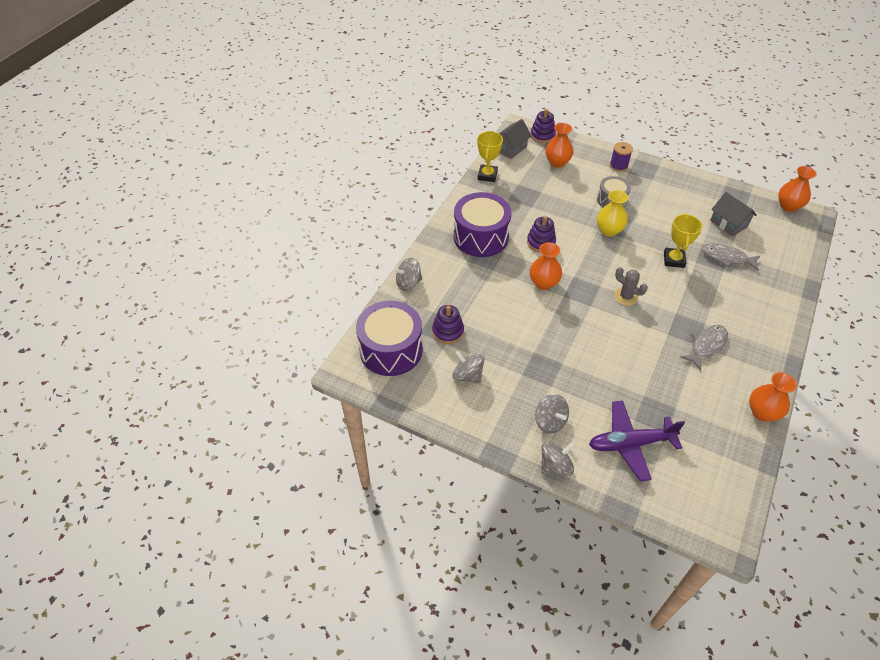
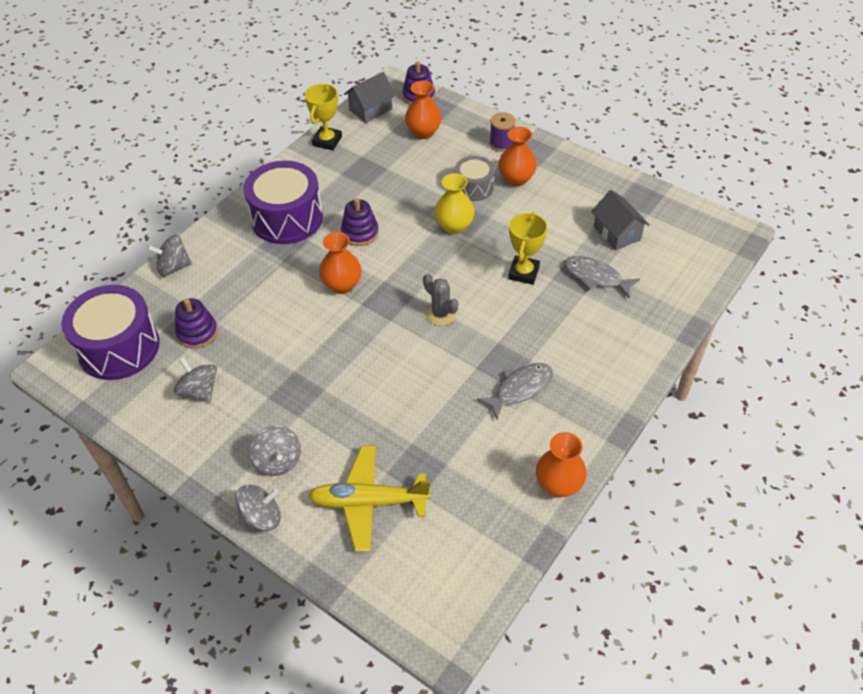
camera: 10 degrees right, 0 degrees up
(630, 443) = (368, 502): purple plane -> yellow plane
(788, 206) = (708, 217): orange vase -> orange vase (516, 179)

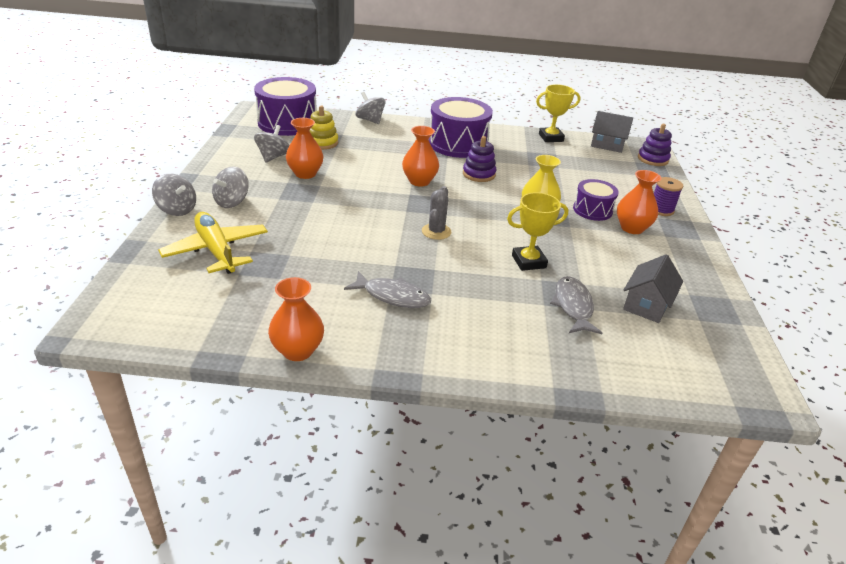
camera: 55 degrees right, 15 degrees down
(197, 333) = (322, 143): purple stacking toy -> yellow stacking toy
(423, 132) = (618, 171): orange vase -> orange vase (305, 174)
(474, 187) = (592, 210): grey drum -> purple drum

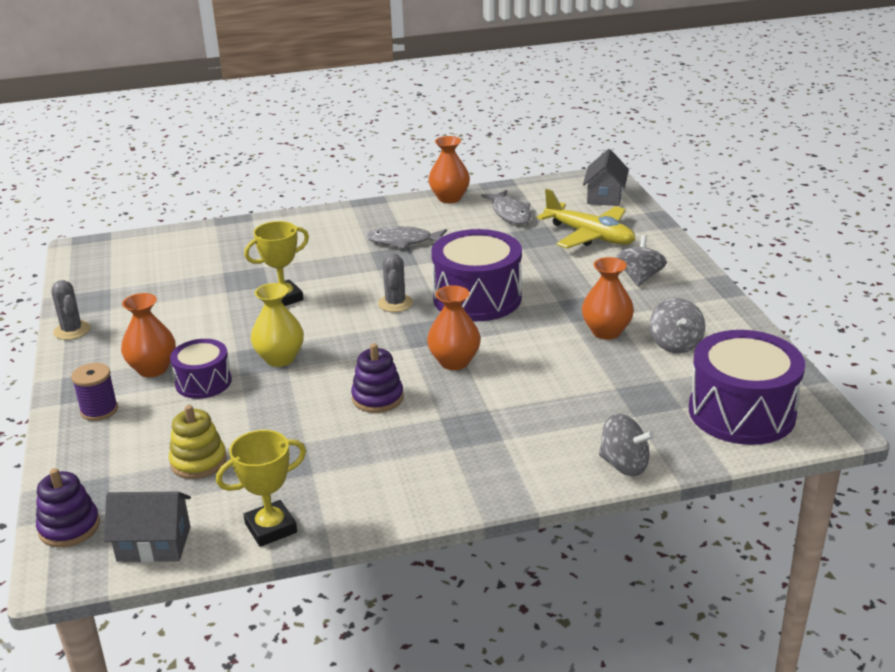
camera: 165 degrees right, 5 degrees down
(177, 209) = (679, 257): grey spinning top -> none
(322, 143) = (643, 388): yellow stacking toy -> yellow stacking toy (198, 461)
(458, 144) = (437, 453): purple drum -> purple drum (477, 298)
(573, 306) = (235, 271): grey fish -> grey fish (510, 213)
(647, 304) = (160, 288): grey house -> grey house (605, 196)
(714, 278) = (72, 330): none -> grey cactus

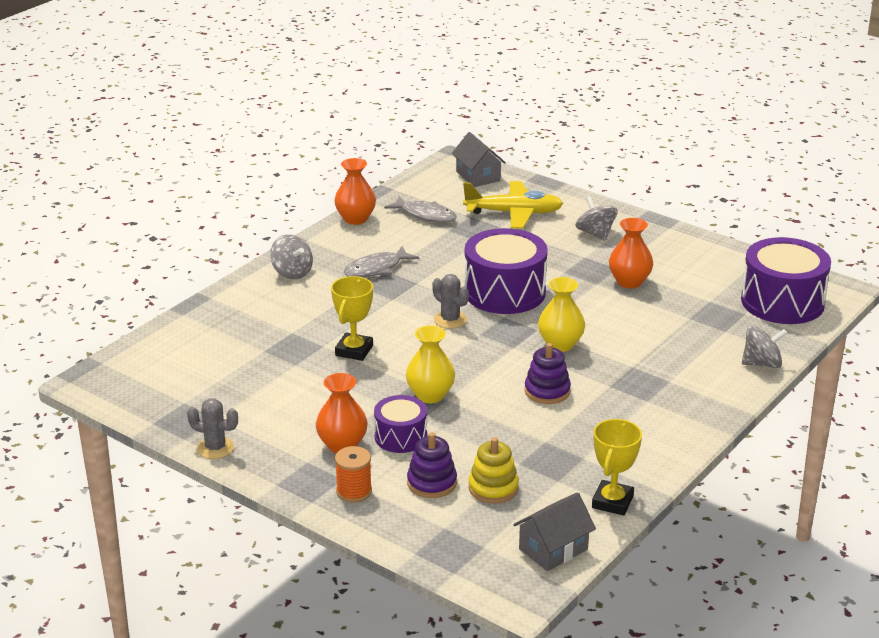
camera: 40 degrees left, 0 degrees up
(69, 527) = (476, 570): purple stacking toy -> purple stacking toy (432, 483)
(99, 410) = (354, 491): purple spool -> orange spool
(454, 362) = (560, 344): orange vase -> yellow vase
(675, 344) = (684, 273): grey spinning top -> grey spinning top (292, 272)

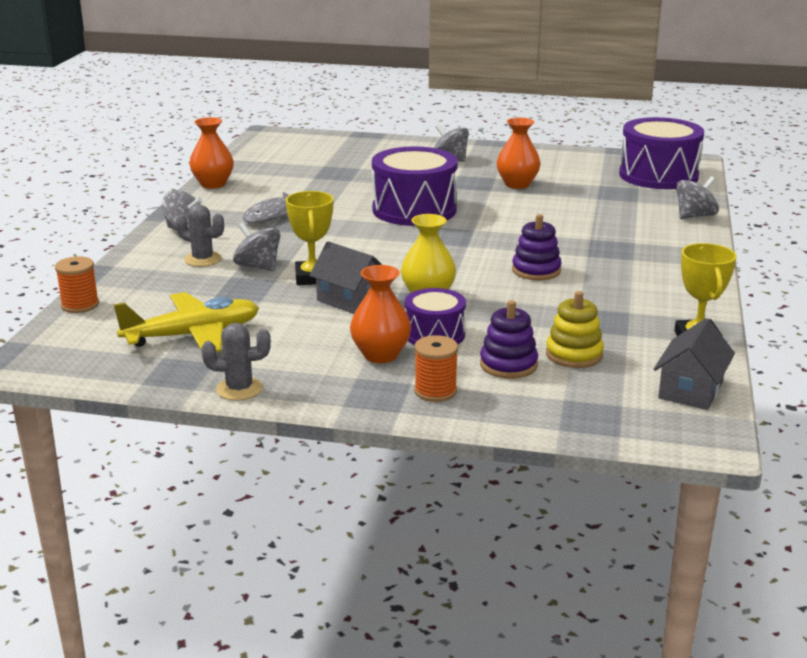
camera: 25 degrees left, 5 degrees down
(159, 334) = (80, 305): none -> orange spool
(320, 327) = (258, 266): none -> grey spinning top
(425, 215) = (280, 171): grey fish -> none
(450, 320) = (384, 237): grey cactus -> grey cactus (203, 259)
(478, 176) = (301, 140): grey house -> grey house (350, 300)
(514, 213) = (362, 158): yellow plane -> yellow plane (193, 335)
(560, 344) = (508, 236): yellow vase -> none

